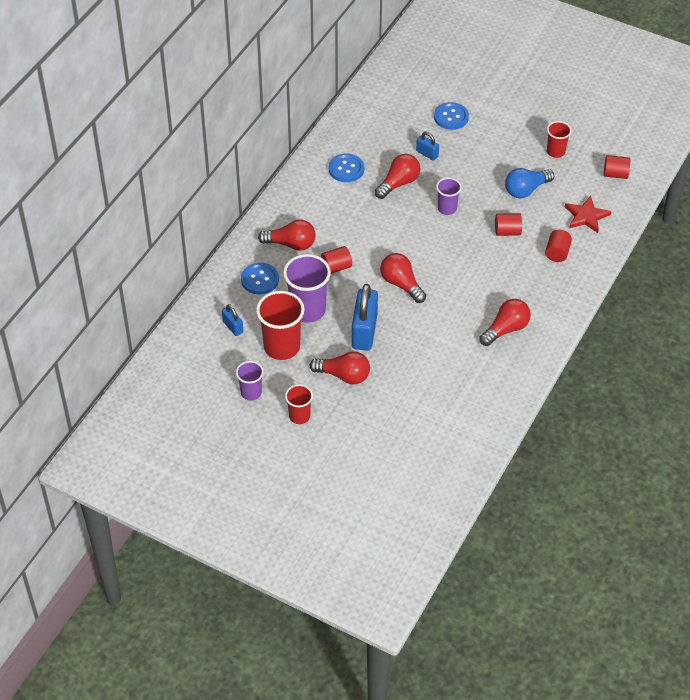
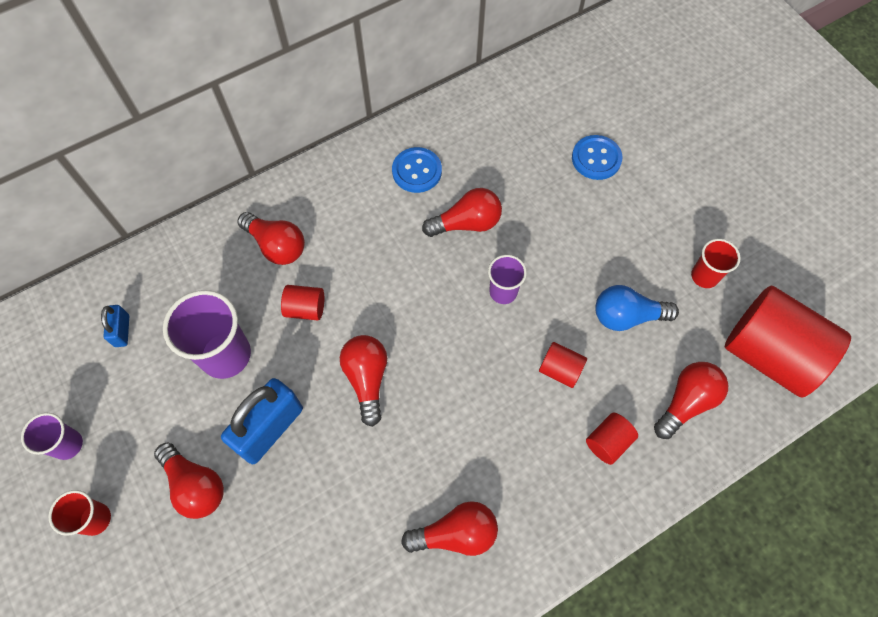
camera: 30 degrees right, 15 degrees up
(260, 279) = (203, 278): blue button -> none
(282, 347) = (155, 394): red cup -> none
(427, 154) = (531, 197): blue padlock -> none
(586, 216) = (686, 402): red star -> red light bulb
(615, 174) = (769, 353): red cylinder -> red cylinder, size x2.27

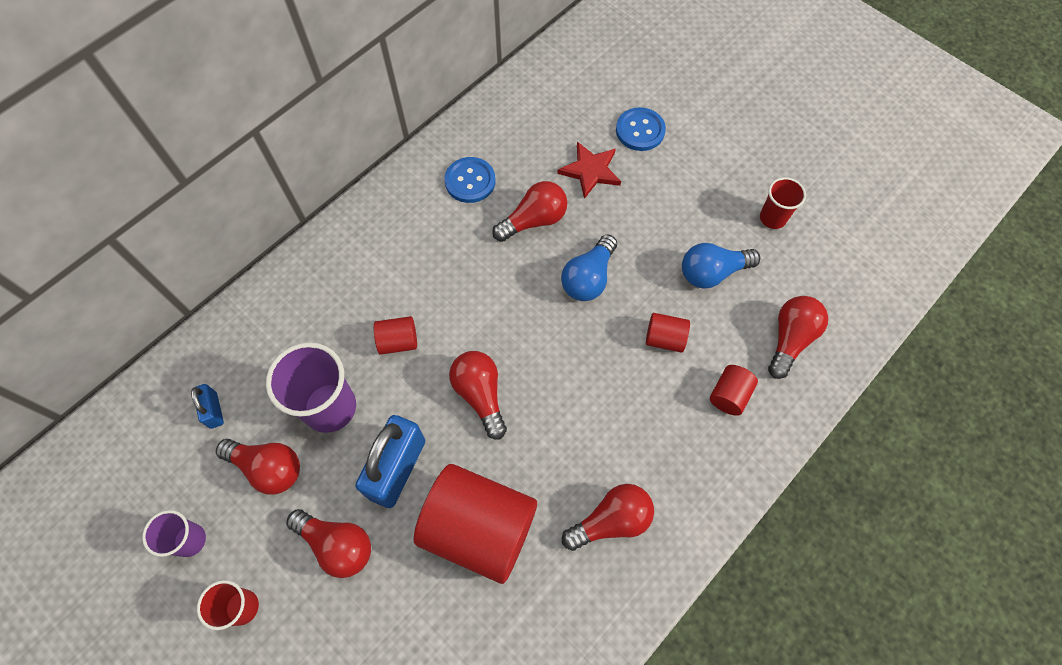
camera: 15 degrees left, 0 degrees up
(276, 246) = (350, 286): red light bulb -> red light bulb (268, 468)
(503, 292) = (588, 278): purple cup -> blue light bulb
(535, 187) = (590, 171): none -> red star
(769, 353) = (851, 275): red cylinder -> red cylinder (479, 528)

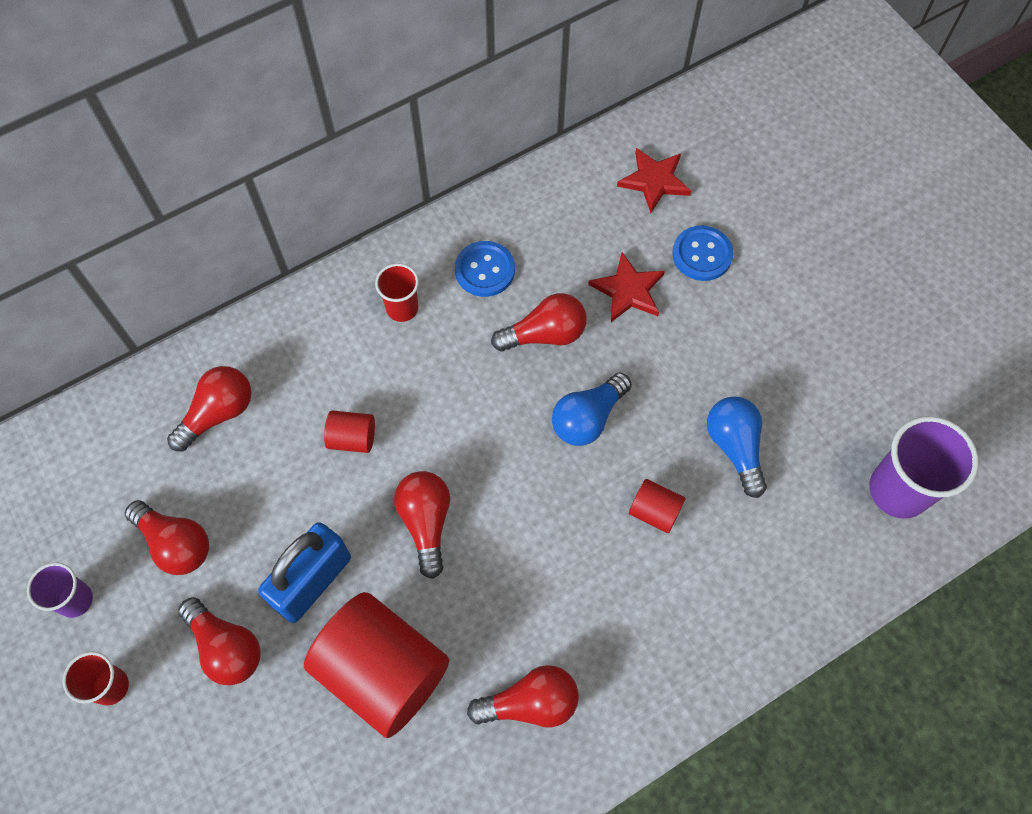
camera: 15 degrees right, 0 degrees up
(214, 410) = (135, 465): blue padlock -> none
(330, 407) = (258, 494): purple cup -> purple cup (898, 490)
(585, 83) = (654, 181): none -> red star
(712, 272) = (735, 447): blue light bulb -> blue light bulb turned 75 degrees clockwise
(729, 395) = (709, 597): red cylinder -> none
(772, 218) = (828, 399): red cup -> red cup (402, 308)
(790, 339) = (802, 550): red light bulb -> red light bulb (218, 413)

